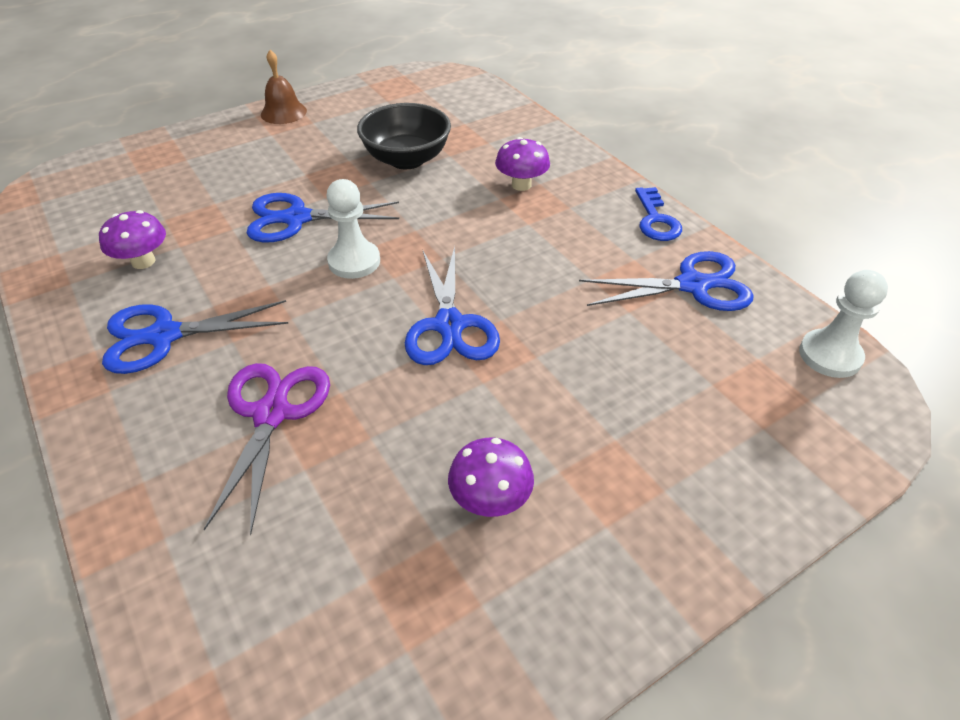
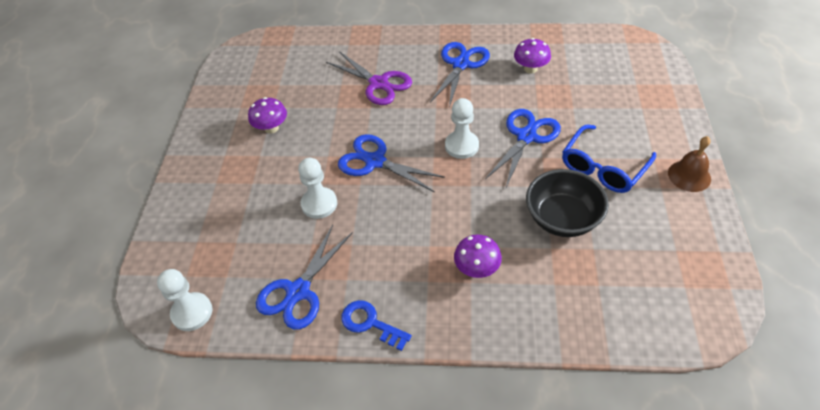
camera: 130 degrees right, 5 degrees up
(311, 157) = (602, 168): none -> blue glasses
(570, 339) = (319, 204): none -> white pawn

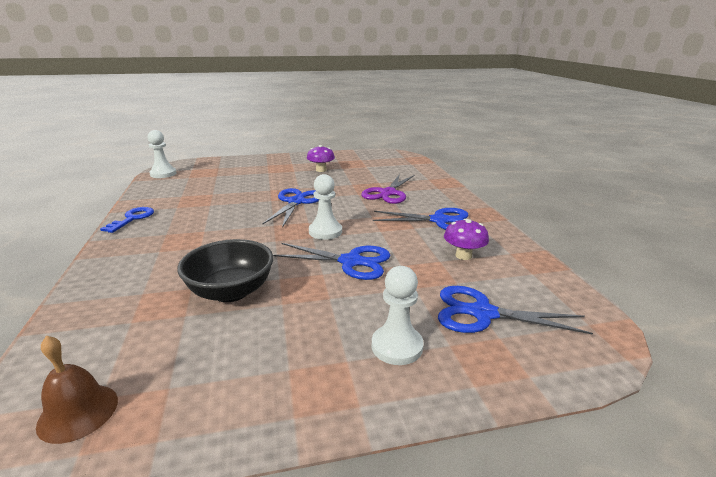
camera: 70 degrees right, 25 degrees down
(298, 291) = (170, 195): blue scissors -> blue scissors (482, 313)
(319, 204) = (249, 191): white pawn -> white pawn (397, 346)
(477, 269) = (173, 252): purple mushroom -> none
(602, 168) = (315, 315): blue glasses -> none
(689, 176) = (318, 400): brown bell -> brown bell (78, 412)

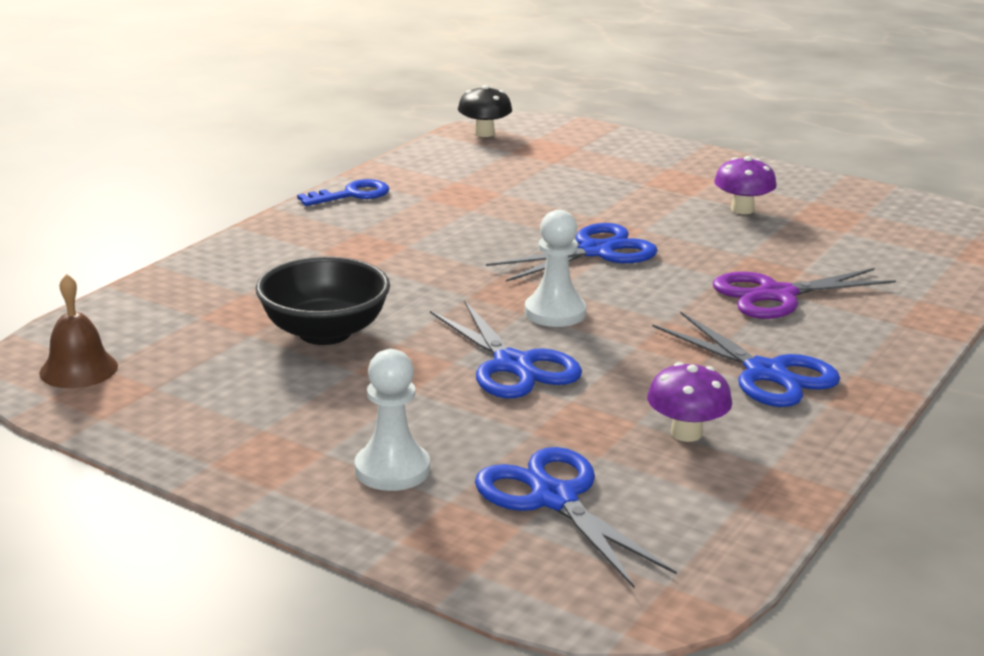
camera: 45 degrees right, 0 degrees up
(163, 174) = (484, 133): white pawn -> black mushroom

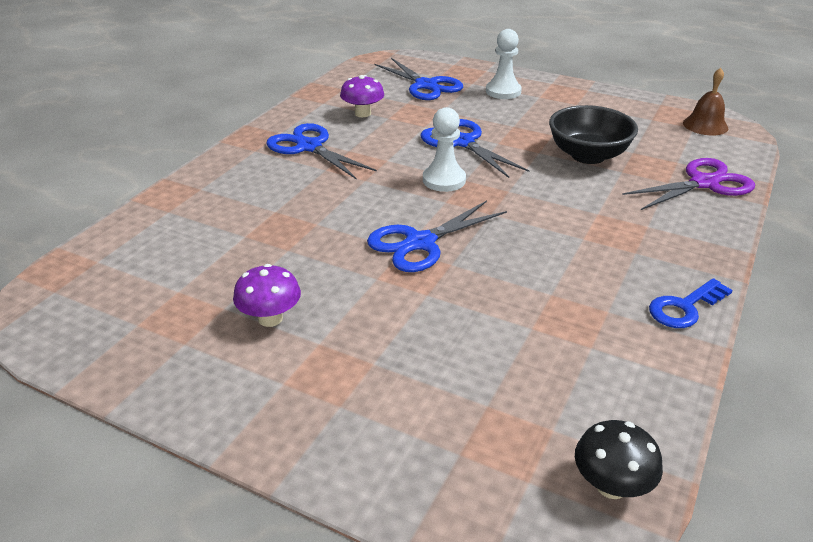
camera: 175 degrees right, 10 degrees up
(777, 295) = (278, 207): purple scissors -> purple scissors (704, 183)

